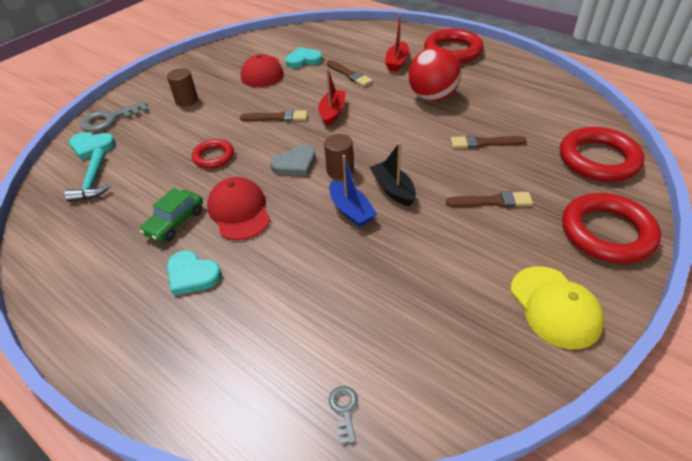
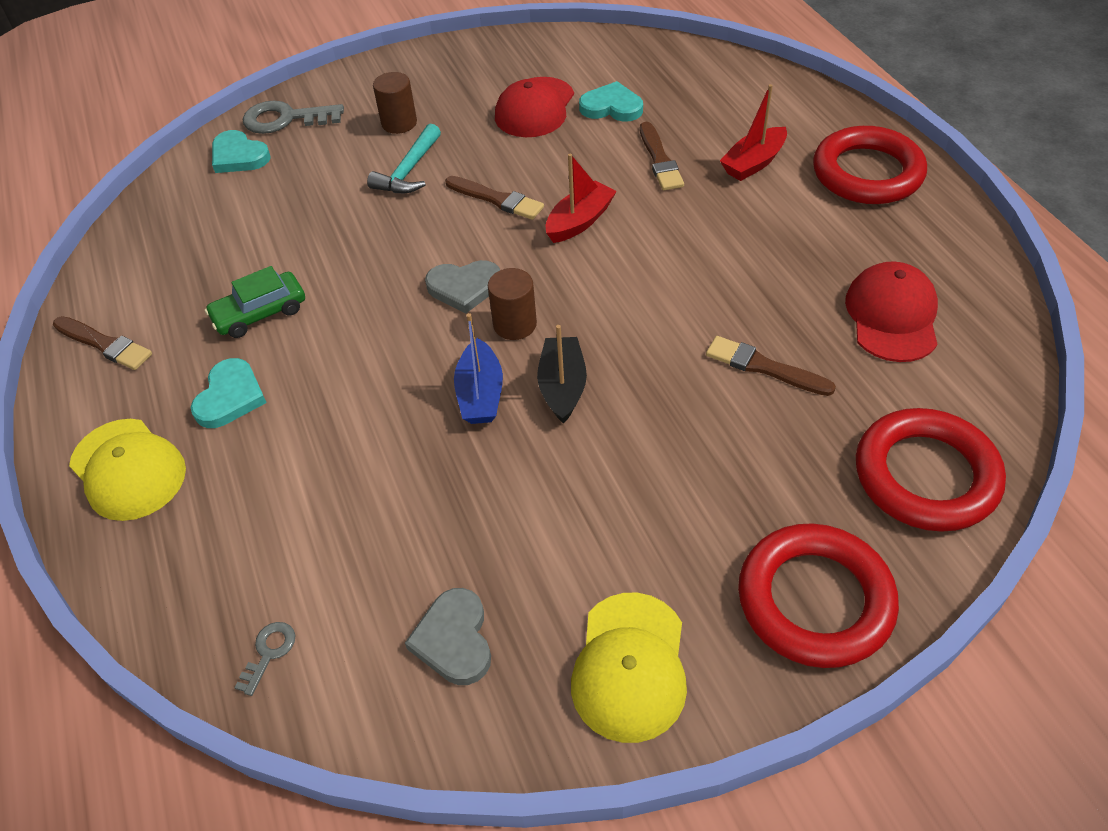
camera: 30 degrees right, 5 degrees up
(93, 182) = (207, 213): turquoise hammer -> turquoise hammer (409, 171)
(150, 348) = (128, 469): none -> yellow cap
(192, 275) = (230, 397): turquoise heart -> turquoise heart turned 135 degrees counterclockwise
(214, 157) = (370, 232): red ring -> none
(239, 211) = (343, 331): red cap -> red cap (892, 316)
(432, 97) = (755, 251): red ball -> none
(451, 342) = (454, 639): none -> grey heart
(492, 201) = (687, 470): brown brush -> brown brush (104, 344)

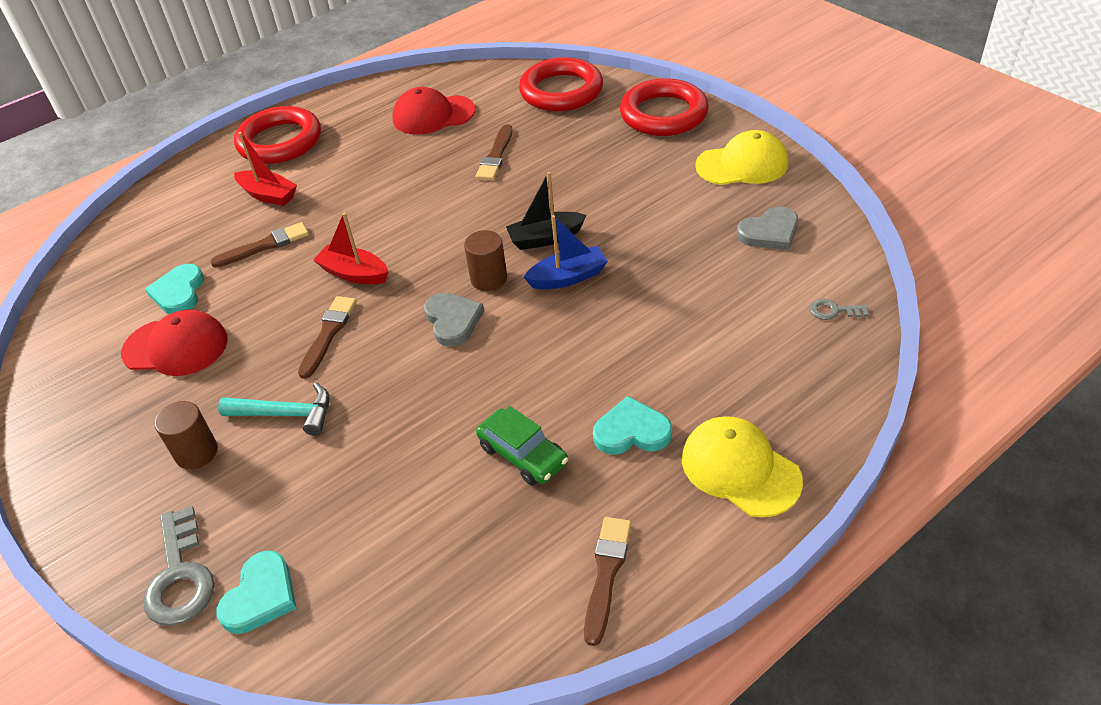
camera: 105 degrees left, 5 degrees down
(128, 469) = (740, 469): yellow cap -> yellow cap turned 75 degrees counterclockwise

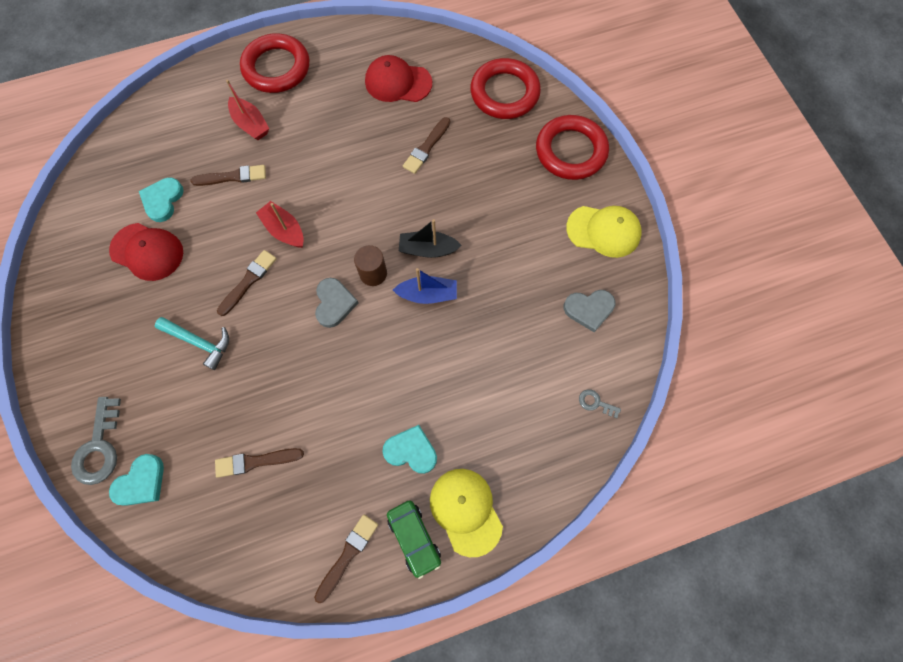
camera: 15 degrees right, 25 degrees up
(196, 452) = (135, 352): brown cylinder -> none
(423, 514) = (256, 461): none -> brown brush
(523, 454) = (335, 440): green car -> green car (414, 538)

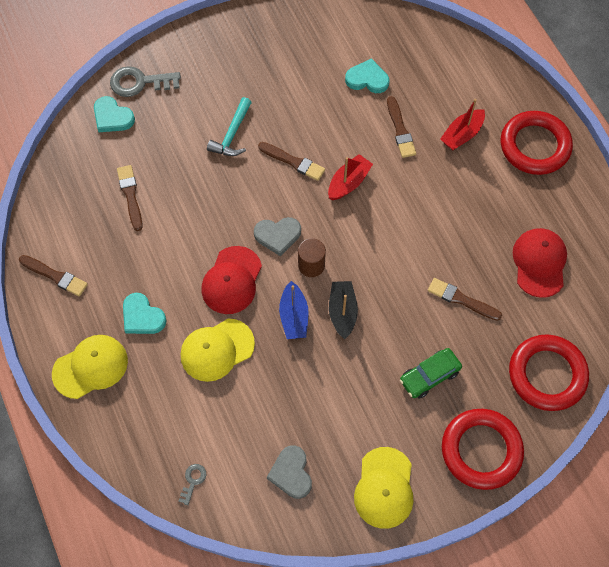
camera: 85 degrees right, 5 degrees down
(147, 252) = (314, 78): red cap -> red cap (232, 280)
(411, 451) = (142, 316): turquoise heart -> turquoise heart turned 120 degrees clockwise
(414, 538) = (68, 326): green car -> green car (429, 376)
(457, 372) = (217, 350): none -> yellow cap

